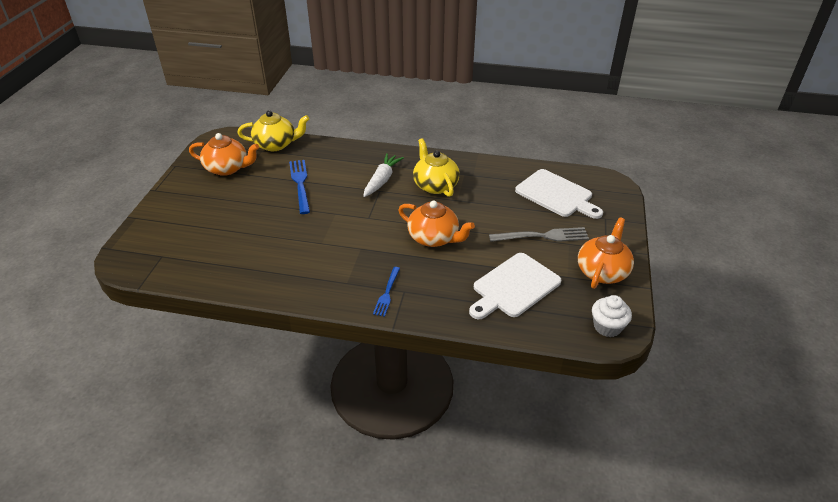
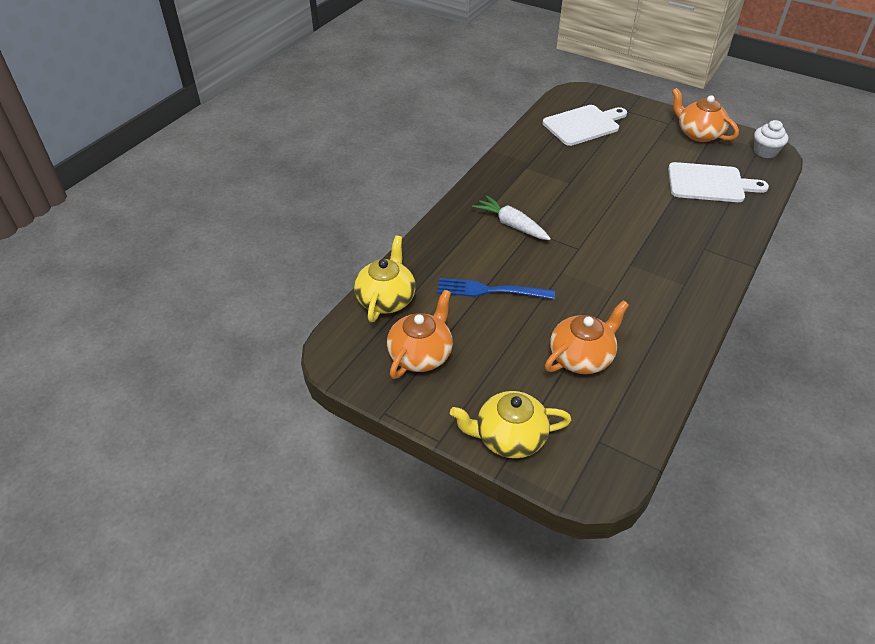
camera: 70 degrees left, 5 degrees up
(387, 293) = (705, 260): blue fork -> none
(434, 238) = (627, 211): orange teapot -> orange teapot (581, 357)
(435, 185) = (537, 190): yellow teapot -> yellow teapot (509, 437)
(514, 287) = (709, 183): white cutting board -> white cutting board turned 60 degrees counterclockwise
(542, 236) = (643, 149): grey fork -> none

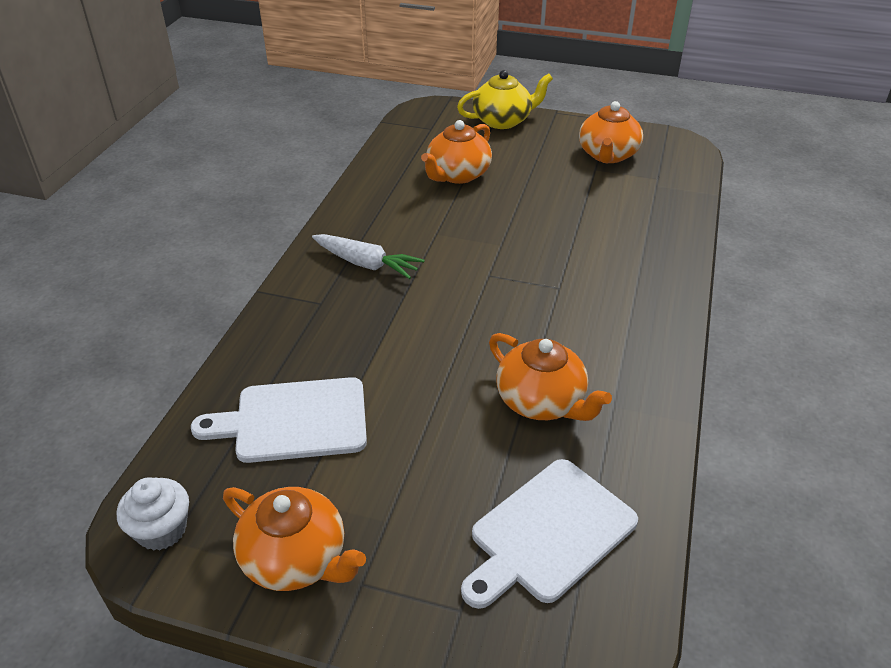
camera: 165 degrees right, 5 degrees down
(386, 299) = (676, 189): yellow teapot -> none
(490, 290) = (573, 213): blue fork -> none
(511, 225) = (588, 291): white carrot -> white carrot (366, 264)
(568, 170) = (542, 401): none -> orange teapot

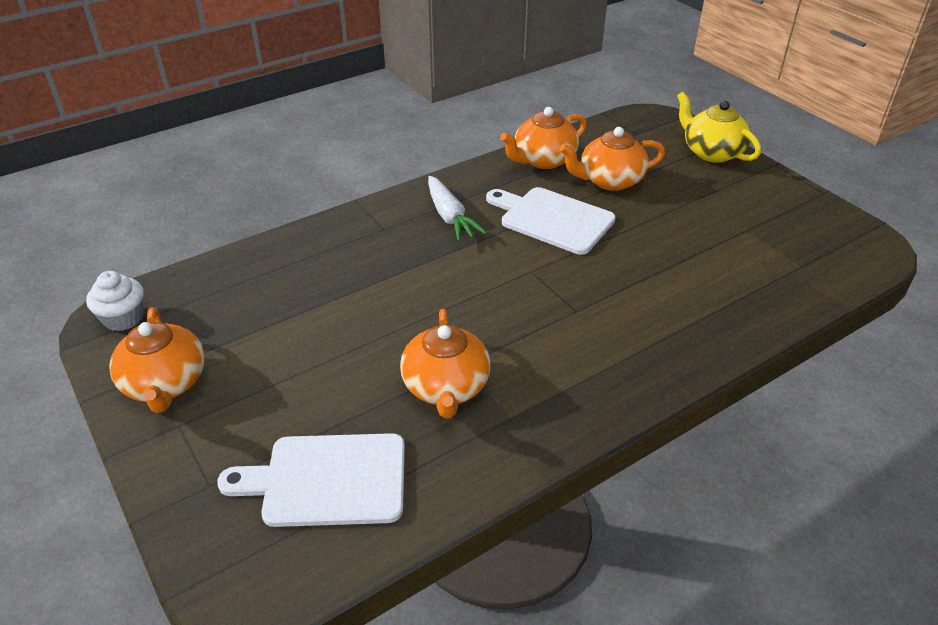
camera: 40 degrees right, 0 degrees up
(294, 421) = (269, 298): white cutting board -> white cutting board (552, 219)
(503, 121) = (711, 152): yellow teapot -> yellow teapot turned 150 degrees counterclockwise
(608, 155) = (777, 223): orange teapot -> orange teapot (543, 160)

